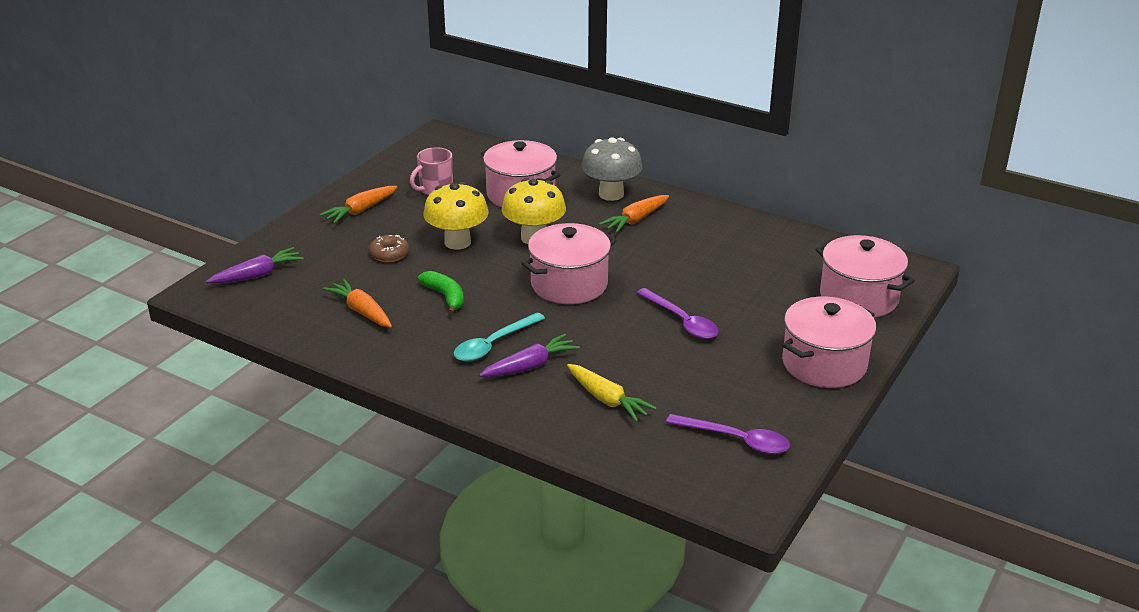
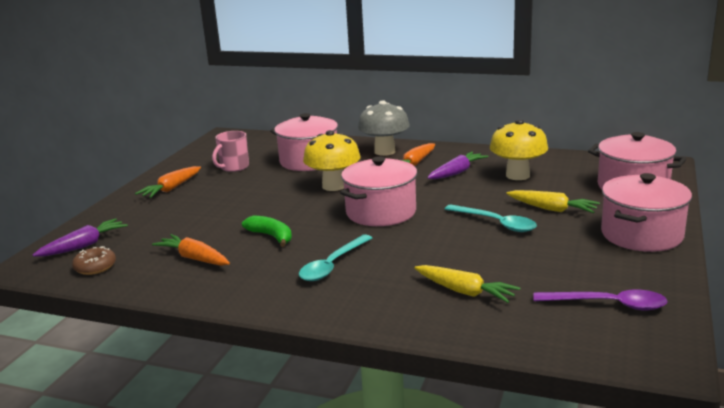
camera: 10 degrees left, 10 degrees down
(389, 254) = (207, 214): brown donut -> brown donut (95, 267)
(457, 242) = (267, 198): yellow mushroom -> yellow mushroom (517, 175)
(530, 366) = (376, 276): purple carrot -> purple carrot (457, 172)
(682, 321) = (496, 223): purple spoon -> turquoise spoon
(751, 313) = (552, 209): none -> yellow carrot

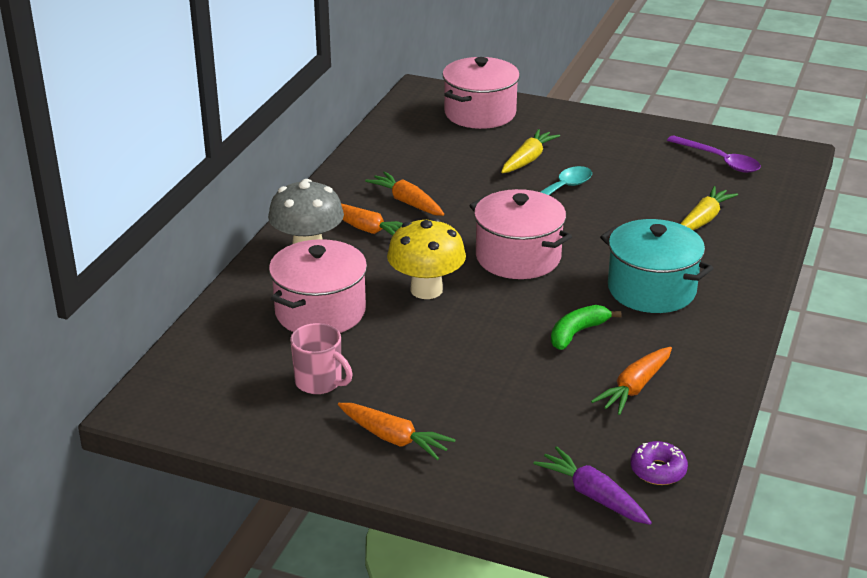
camera: 90 degrees left, 10 degrees up
(95, 267) = (658, 470): brown donut -> purple donut
(332, 265) = (651, 289): turquoise spoon -> turquoise pot
(457, 172) = (407, 202): purple carrot -> orange carrot
(517, 175) = (429, 167): yellow mushroom -> none
(608, 304) = (719, 160): purple spoon -> purple spoon turned 120 degrees clockwise
(641, 235) = (592, 127): pink pot -> none

